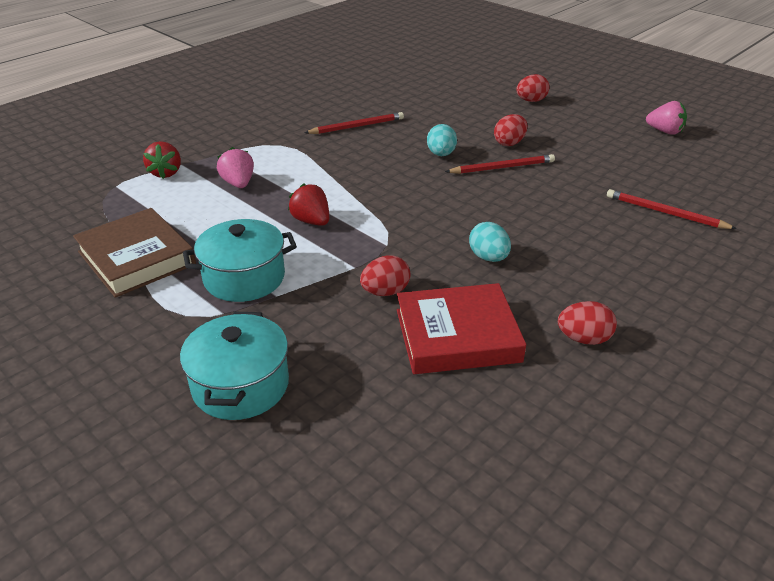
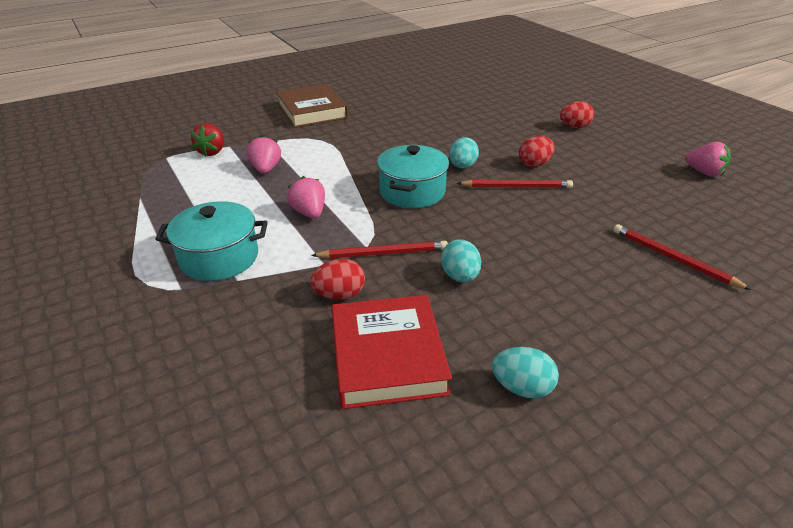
camera: 15 degrees right, 0 degrees up
(137, 258) = (141, 224): brown book -> brown book (312, 111)
(240, 385) = (151, 366): turquoise pot -> turquoise pot (412, 192)
(311, 221) = (309, 213): red strawberry -> pink strawberry
(357, 126) = (397, 131): red pencil -> red pencil (383, 253)
(457, 336) = (387, 356): red book -> red book turned 75 degrees clockwise
(583, 339) = (522, 387): red egg -> turquoise egg

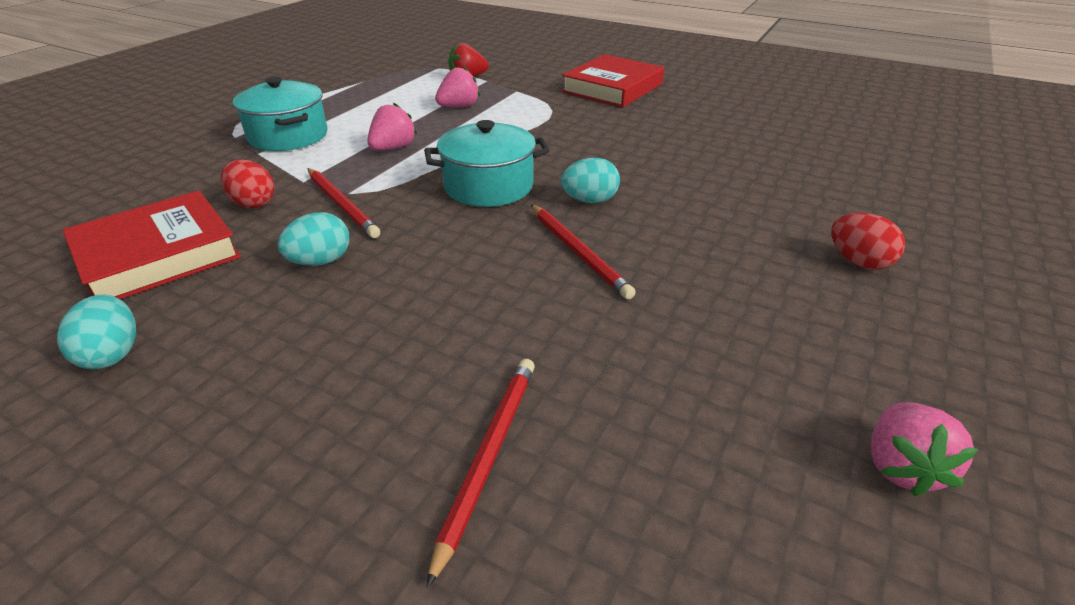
camera: 60 degrees right, 0 degrees up
(312, 111) = (612, 88): brown book -> red book
(534, 164) = (666, 252): red egg -> none

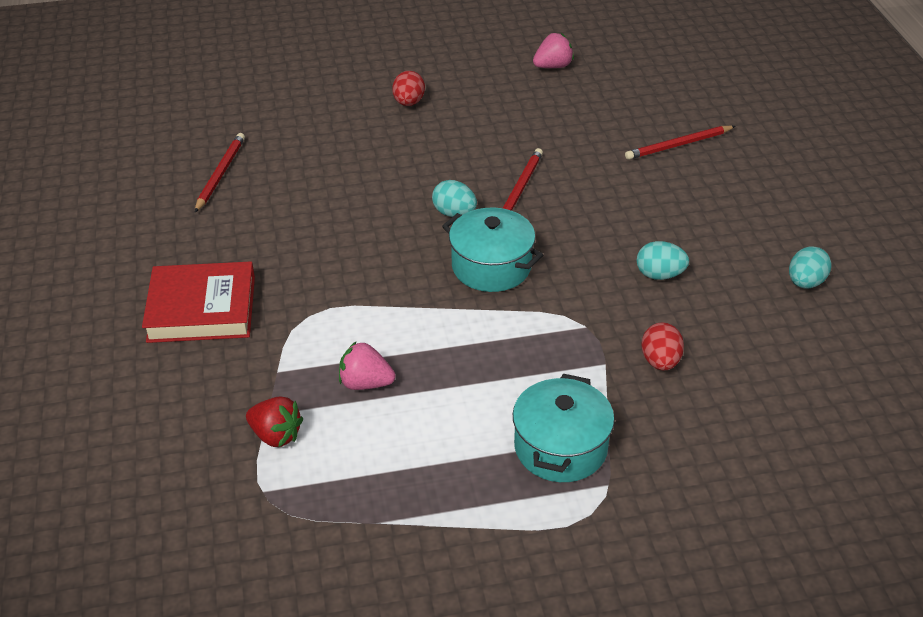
camera: 130 degrees left, 5 degrees up
(157, 255) = (753, 348): red book -> none
(342, 204) = (602, 316): red pencil -> red pencil (220, 174)
(393, 148) = (498, 358): pink strawberry -> none

